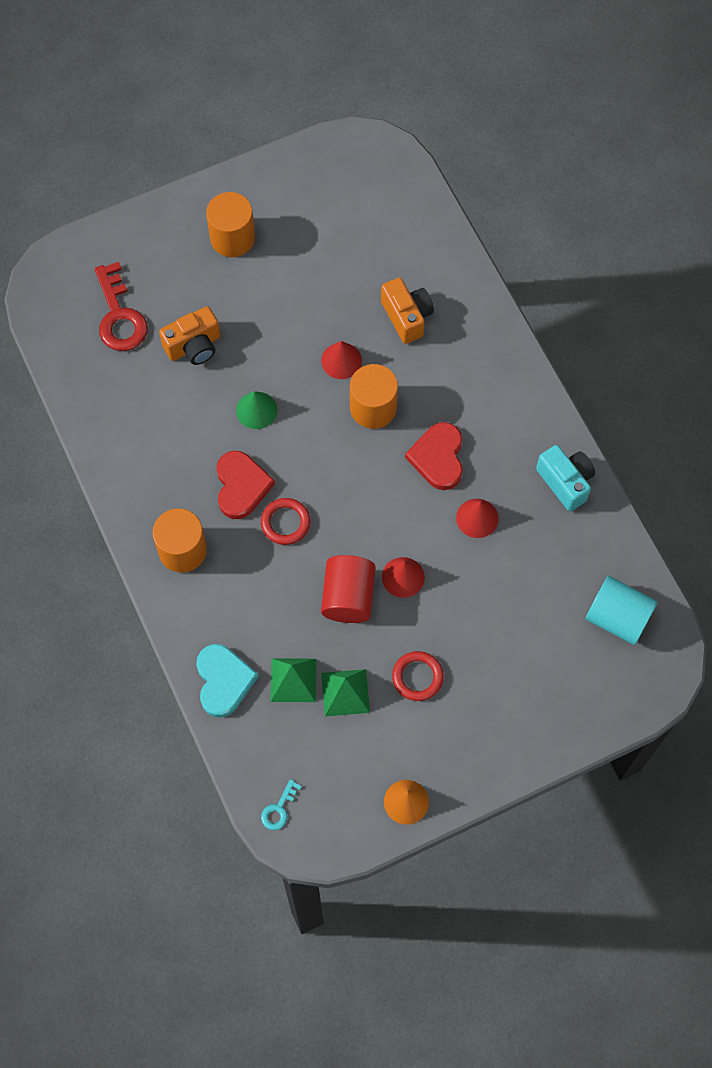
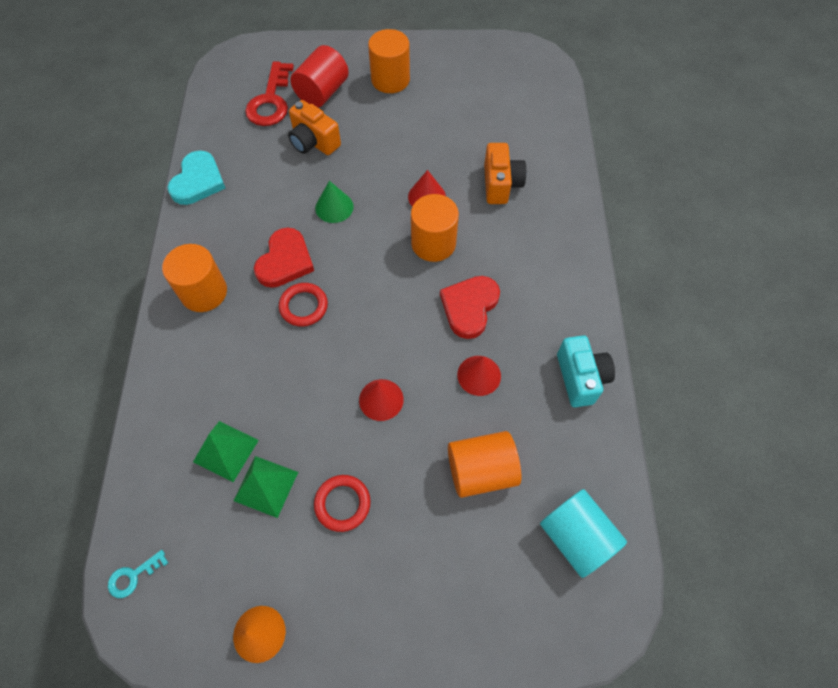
camera: 25 degrees right, 5 degrees down
(194, 346) = (314, 142): orange camera -> orange camera turned 45 degrees clockwise
(223, 681) = (164, 422): turquoise heart -> turquoise heart (198, 181)
(348, 597) = (321, 395): red cylinder -> red cylinder (322, 92)
(518, 599) = (481, 470): none -> orange cylinder

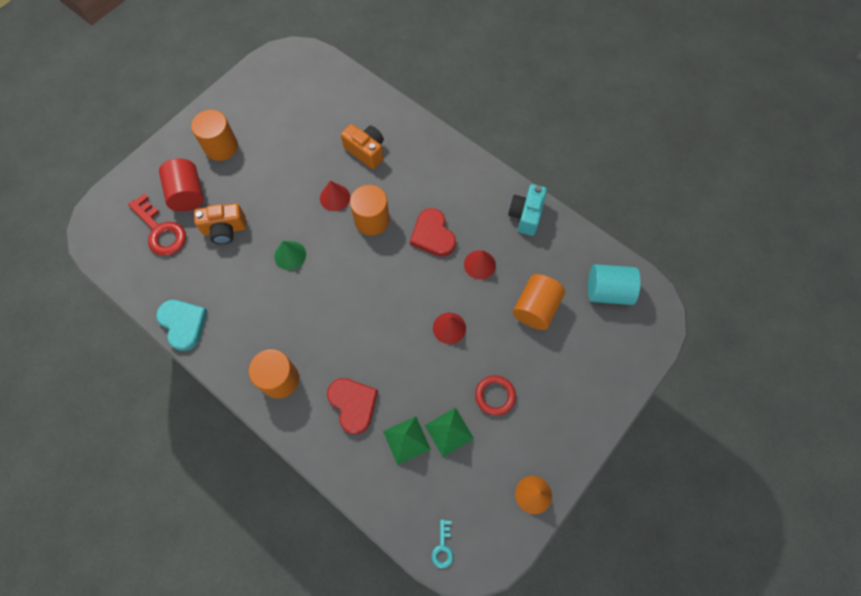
camera: 50 degrees left, 5 degrees up
(285, 261) = (303, 313): red heart -> red heart (353, 404)
(304, 306) = (347, 326): red ring -> none
(580, 378) = (526, 215): turquoise camera -> turquoise camera turned 105 degrees counterclockwise

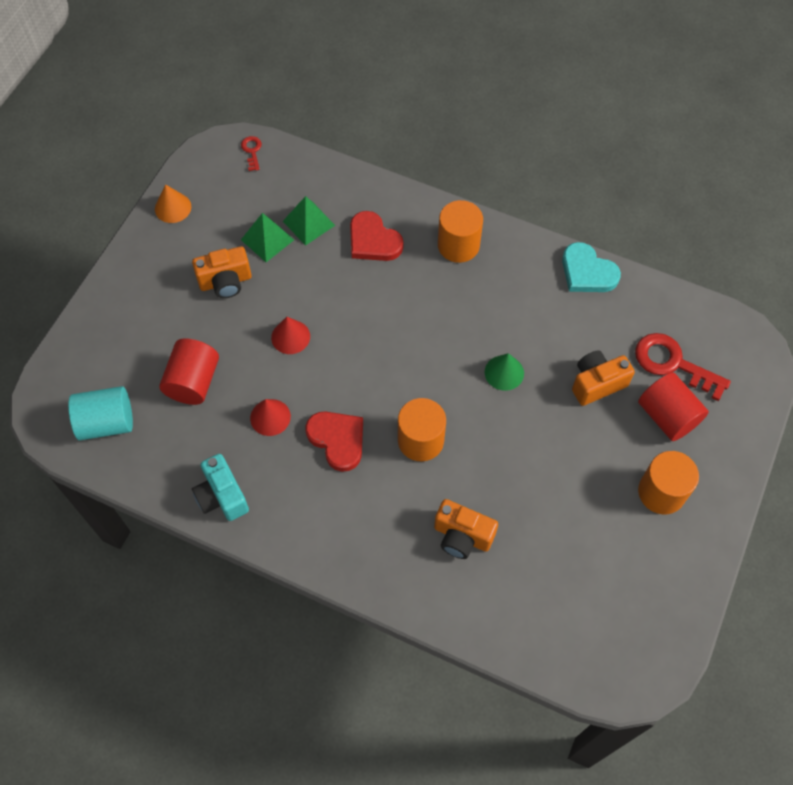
camera: 165 degrees right, 5 degrees down
(335, 197) = (479, 458): red cone -> none
(443, 547) = (252, 151): turquoise key -> red key
(495, 396) = (225, 282): red ring -> orange camera
(526, 215) = (222, 496): turquoise camera -> turquoise camera turned 150 degrees clockwise
(535, 308) = (193, 382): orange cylinder -> red cylinder

